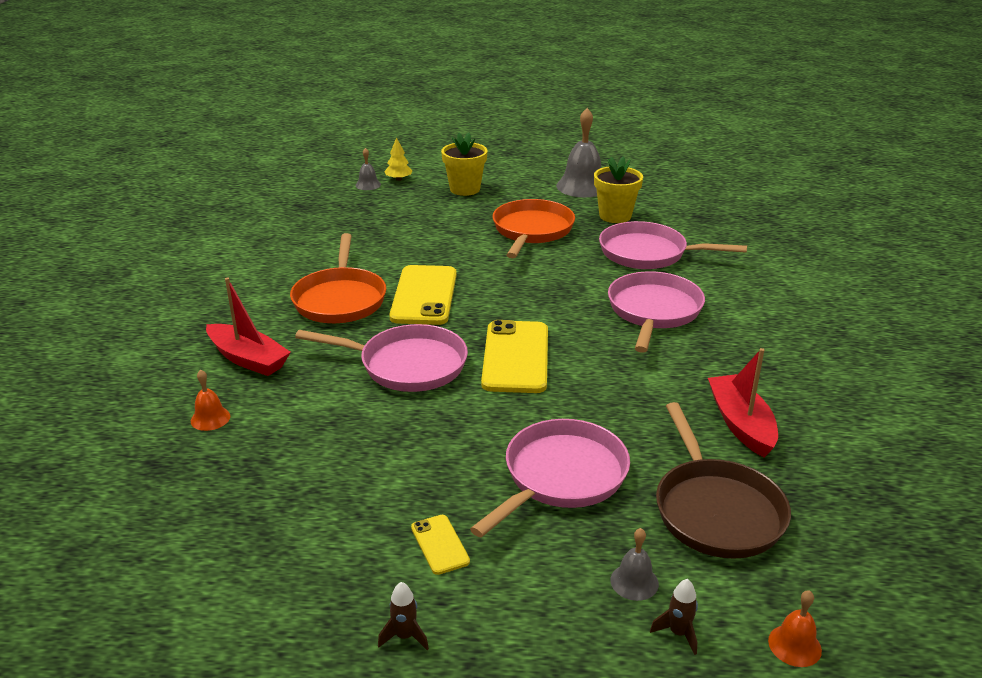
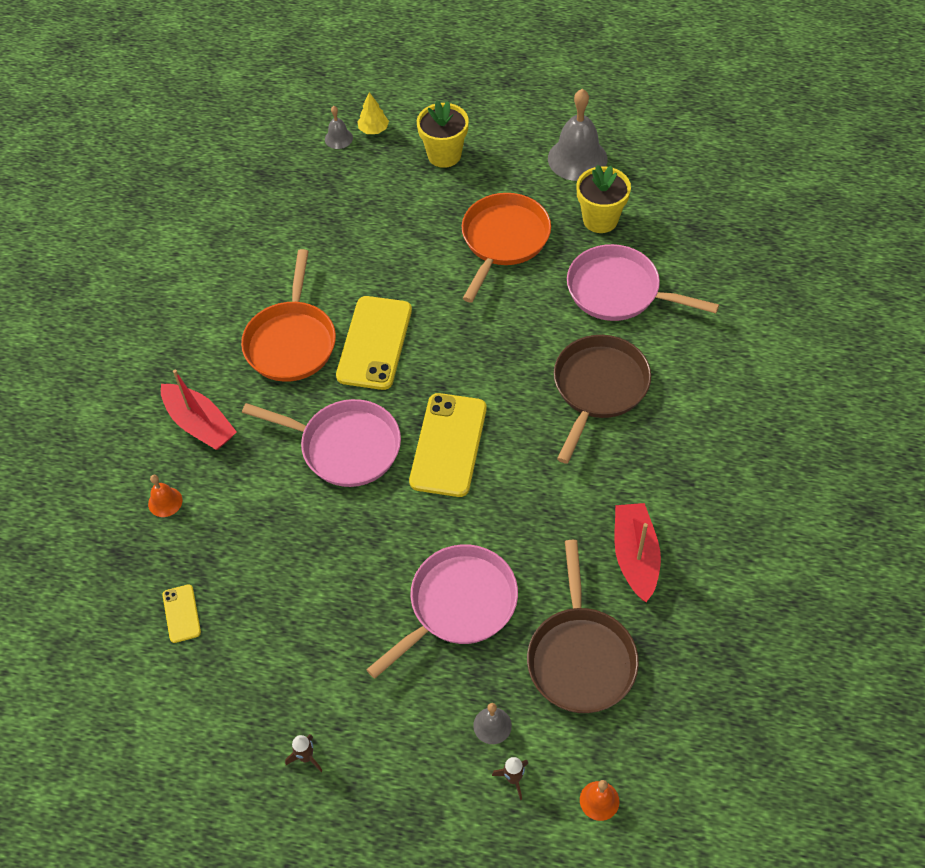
camera: 10 degrees right, 25 degrees up
(440, 544) = (345, 669): yellow phone -> yellow phone (181, 613)
(653, 311) = (598, 388): pink pan -> brown pan

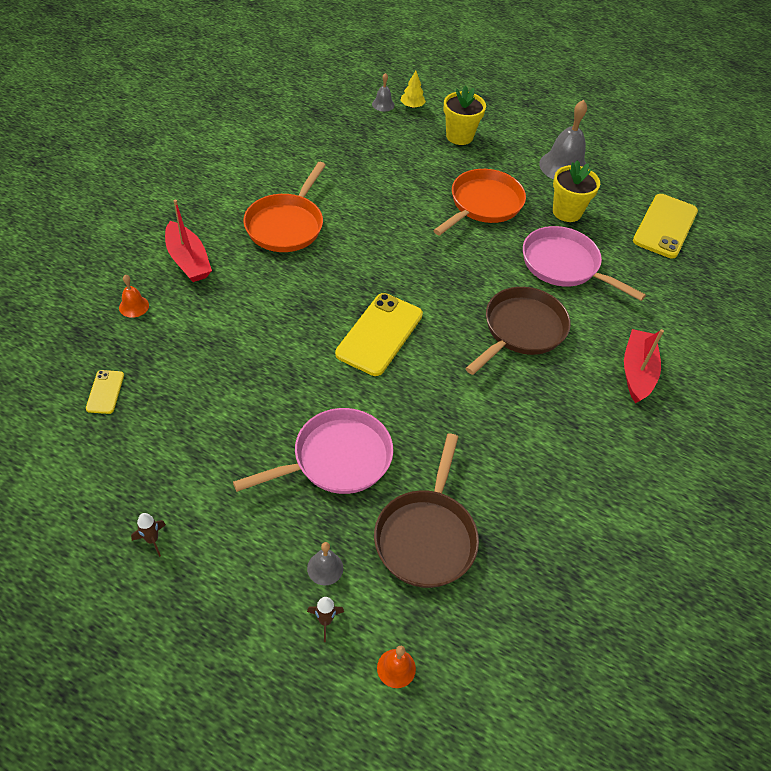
camera: 10 degrees right, 5 degrees down
(344, 446) = (294, 310): pink pan -> none
(374, 343) = (351, 245): yellow phone -> yellow phone (665, 226)
(635, 556) = (505, 469): red boat -> red boat (637, 372)

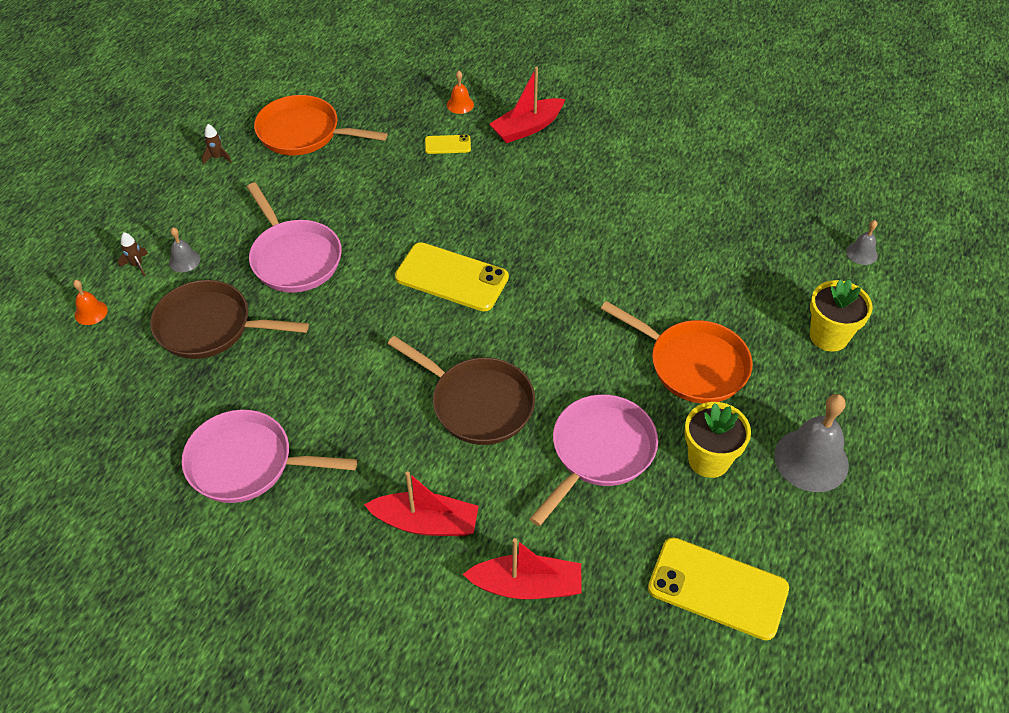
camera: 90 degrees right, 0 degrees up
(105, 392) = (360, 106): yellow phone -> yellow phone (447, 145)
(286, 225) = (599, 190): orange pan -> orange pan (304, 133)
(412, 106) = (873, 283): yellow tree -> none
(592, 498) = (247, 463): none -> pink pan
(680, 318) = (527, 585): none -> red boat

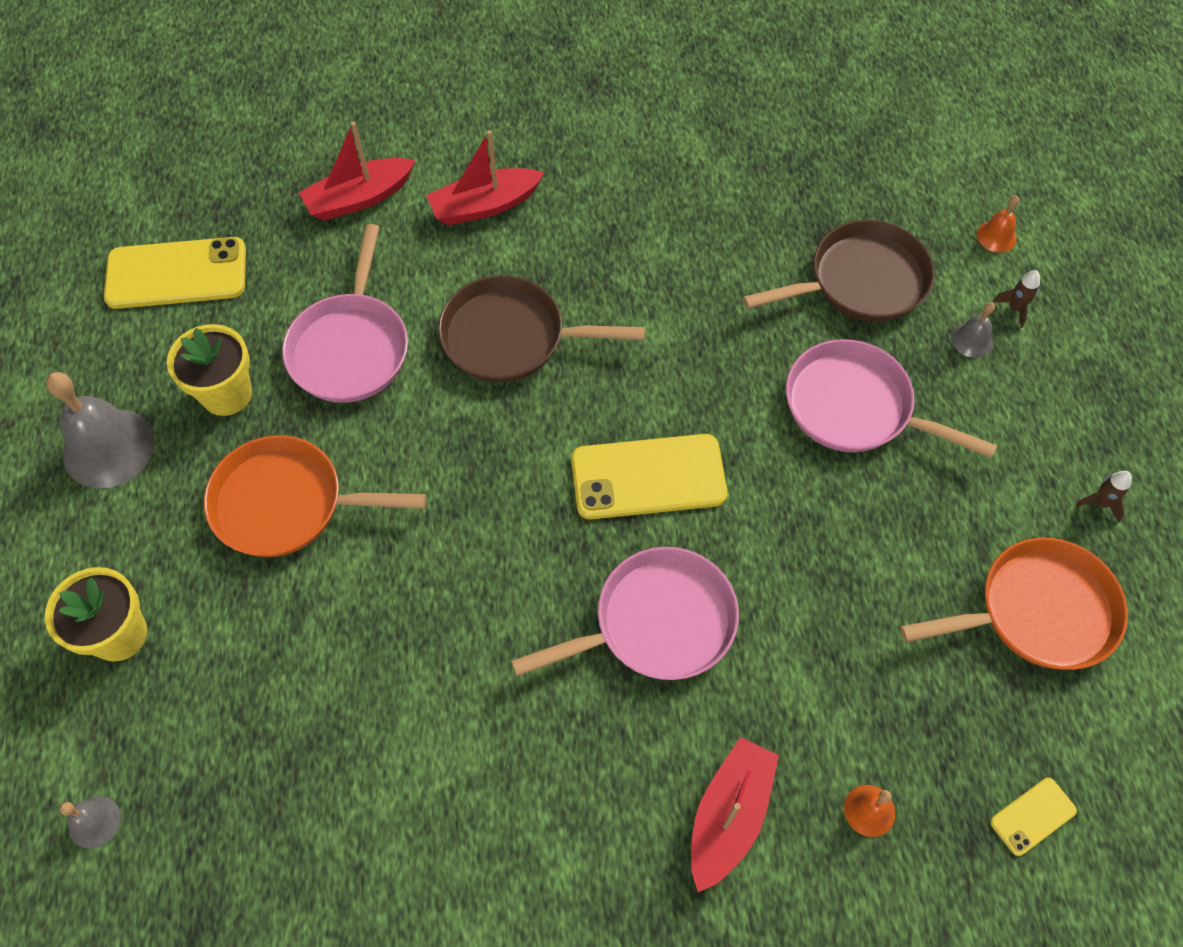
camera: 150 degrees right, 10 degrees up
(247, 463) = (691, 178): pink pan -> pink pan (656, 623)
(447, 145) = (821, 706): yellow phone -> yellow phone (1032, 816)

